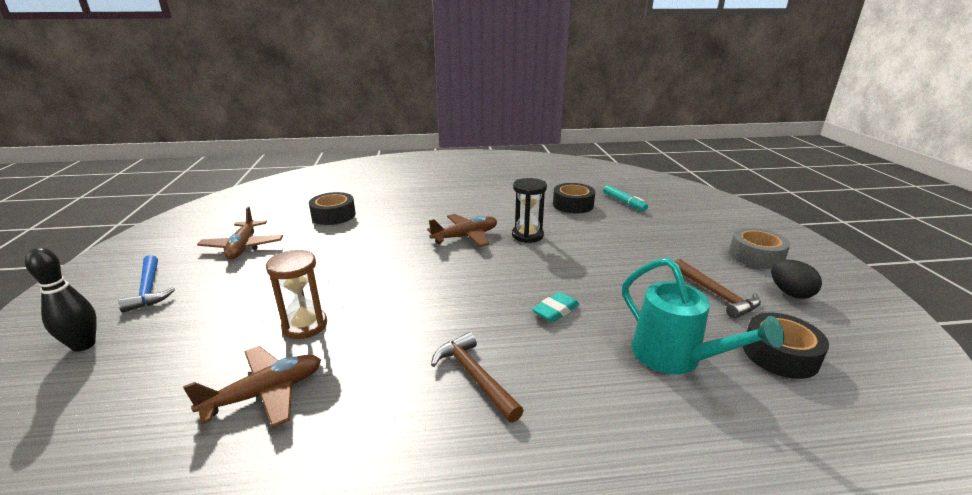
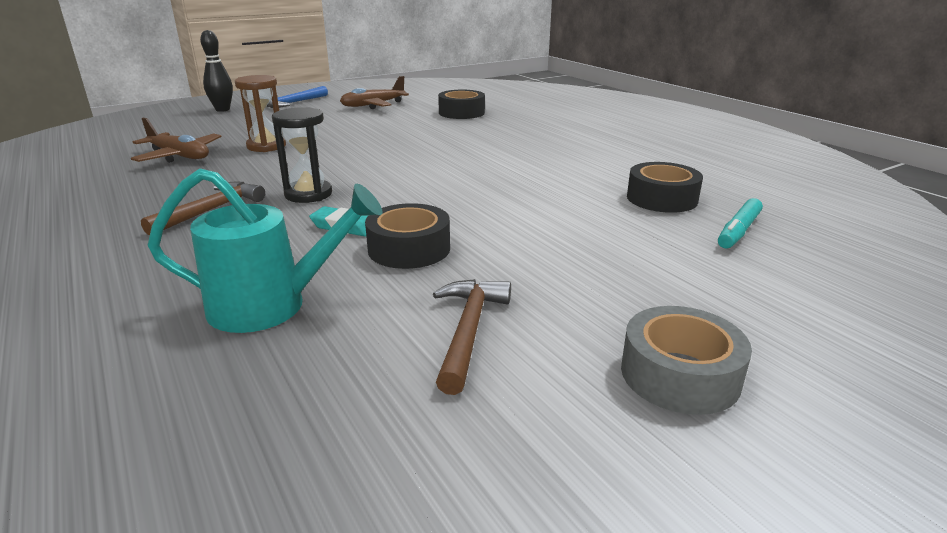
camera: 65 degrees right, 0 degrees up
(465, 236) = (478, 162): brown plane -> none
(527, 235) = (519, 188): black hourglass -> black hourglass (308, 194)
(675, 358) = (272, 305): turquoise watering can -> turquoise watering can turned 120 degrees counterclockwise
(716, 294) = (469, 331): brown hammer -> brown hammer turned 150 degrees clockwise
(780, 354) = (312, 394): black tape -> black tape (409, 249)
(790, 293) = (544, 416): black egg -> none

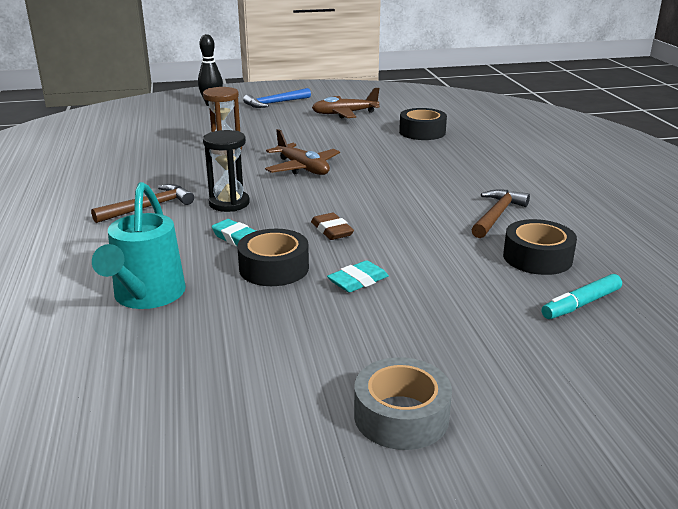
camera: 20 degrees right, 0 degrees up
(179, 156) = (152, 151): brown plane -> brown plane (302, 168)
(272, 305) = (146, 297): turquoise watering can -> turquoise watering can turned 75 degrees clockwise
(443, 204) = (331, 230): none -> brown eraser
(469, 331) = (269, 346): brown hammer -> brown hammer (497, 215)
(511, 246) = (358, 281): none -> turquoise eraser

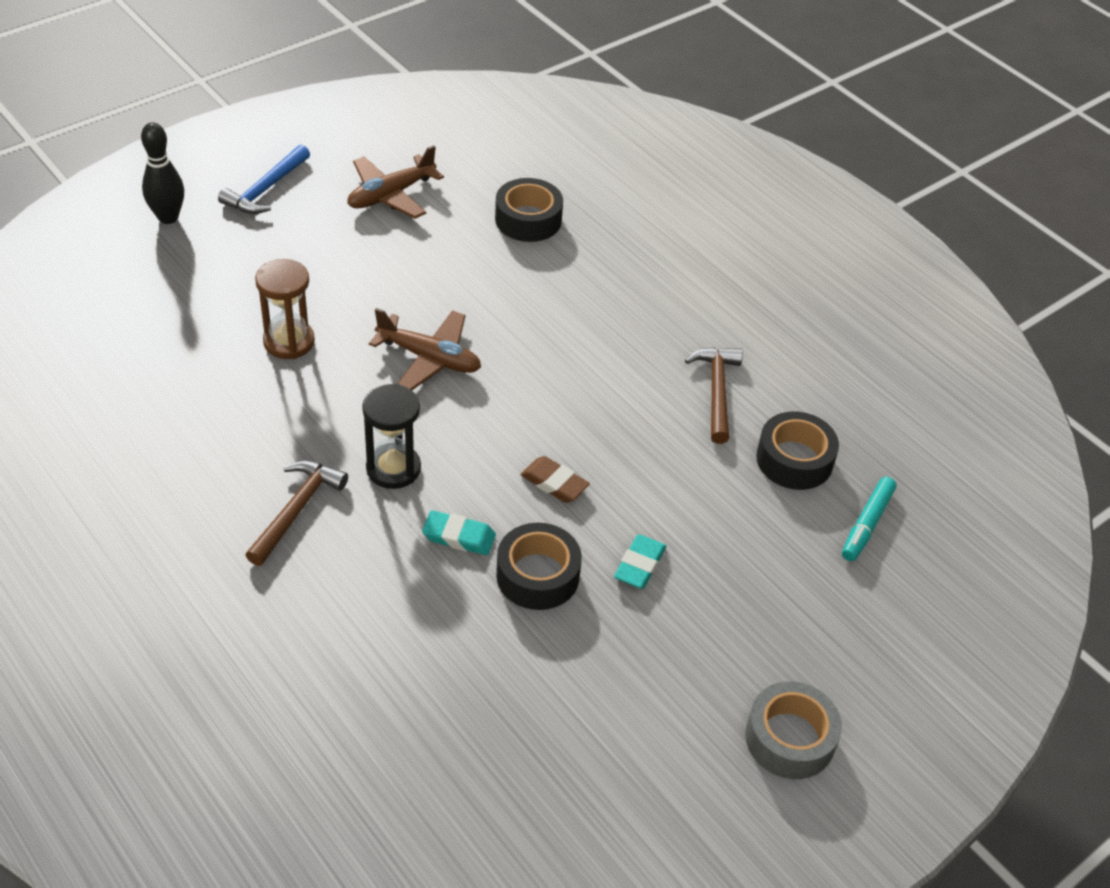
camera: 30 degrees left, 20 degrees up
(146, 297) = (436, 674): turquoise watering can -> none

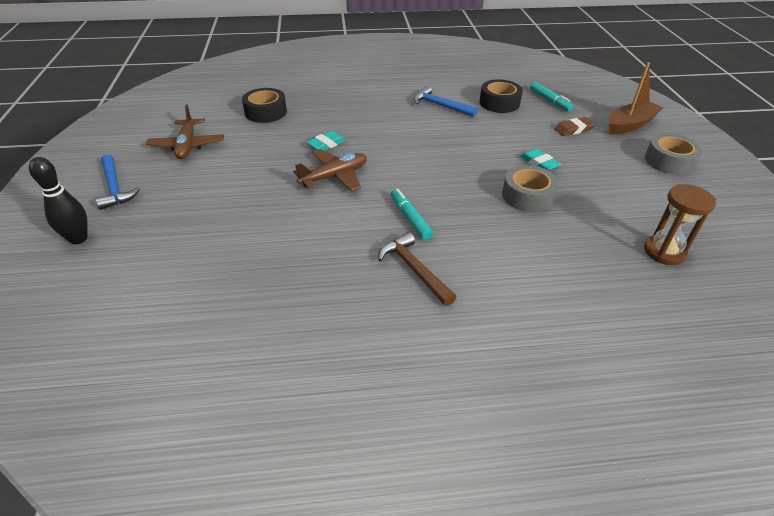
camera: 55 degrees left, 5 degrees down
(289, 341) = (263, 224): brown hourglass -> brown hourglass (664, 252)
(393, 468) = (410, 218): black hourglass -> turquoise marker
(459, 536) = (481, 212): turquoise eraser -> turquoise eraser (326, 144)
(537, 575) = (527, 196): black tape -> grey tape
(554, 483) = (465, 169): brown eraser -> brown eraser (573, 129)
(717, 391) = (440, 105): brown hammer -> blue hammer
(877, 659) = (630, 125): none -> brown boat

